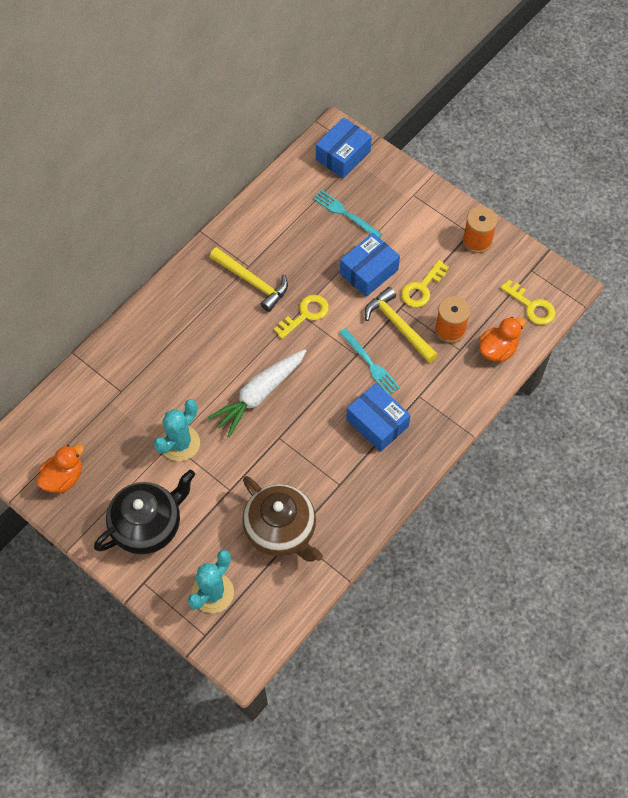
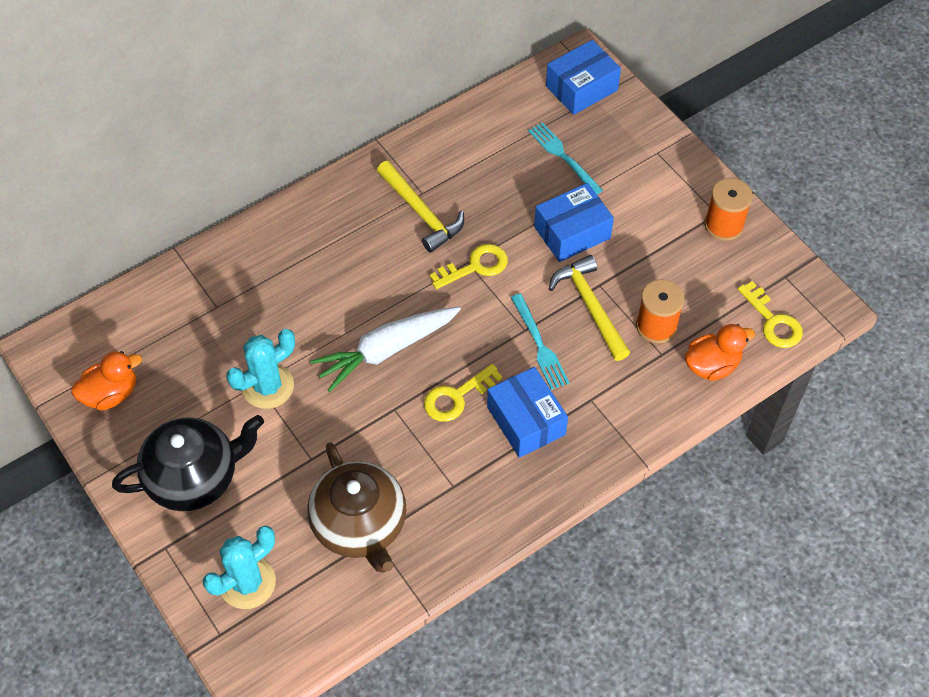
camera: 15 degrees right, 5 degrees down
(422, 288) = (634, 267): yellow key -> yellow key (457, 397)

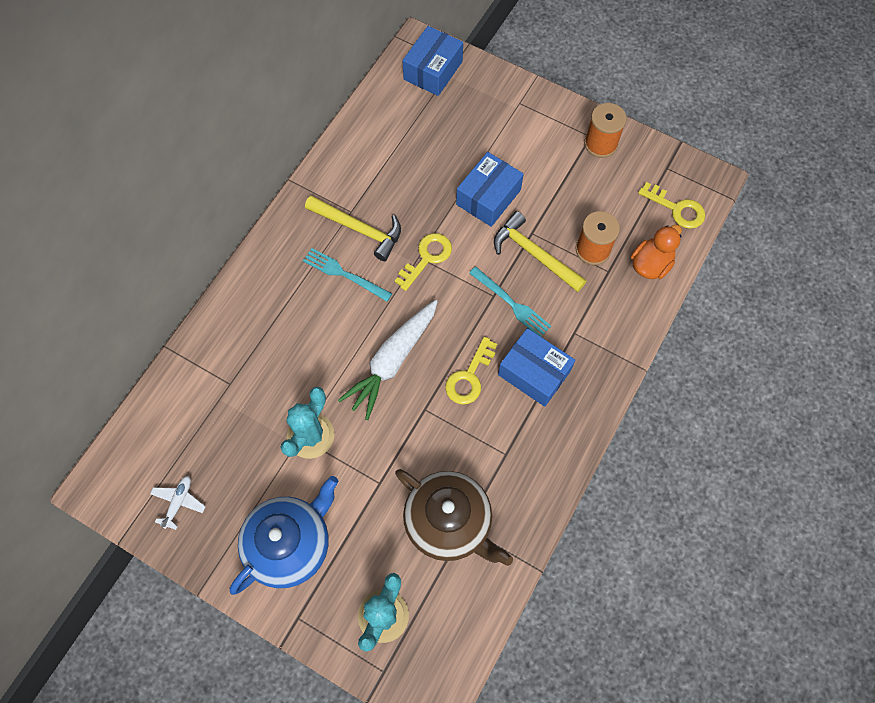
camera: 25 degrees left, 10 degrees up
(111, 394) = (179, 502): orange duck -> white plane
(194, 477) = (290, 544): black teapot -> blue teapot
(563, 156) = (448, 135): turquoise fork -> turquoise fork (344, 274)

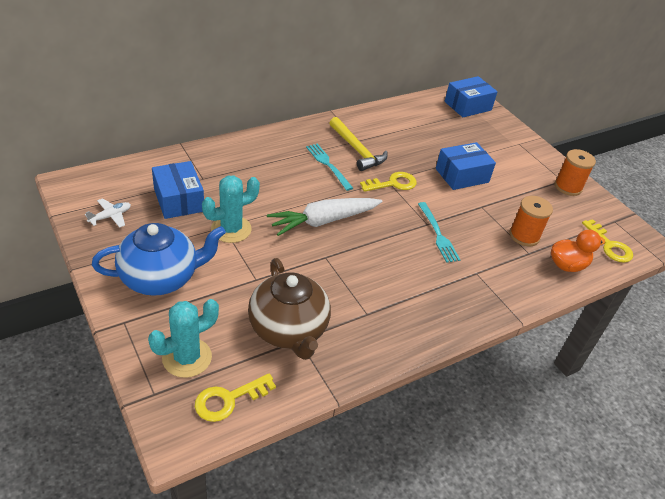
camera: 25 degrees right, 25 degrees down
(469, 376) = (374, 256): yellow key -> yellow key (229, 399)
(534, 254) = (475, 217): yellow hammer -> none
(534, 373) = (427, 279): blue box -> blue box (179, 200)

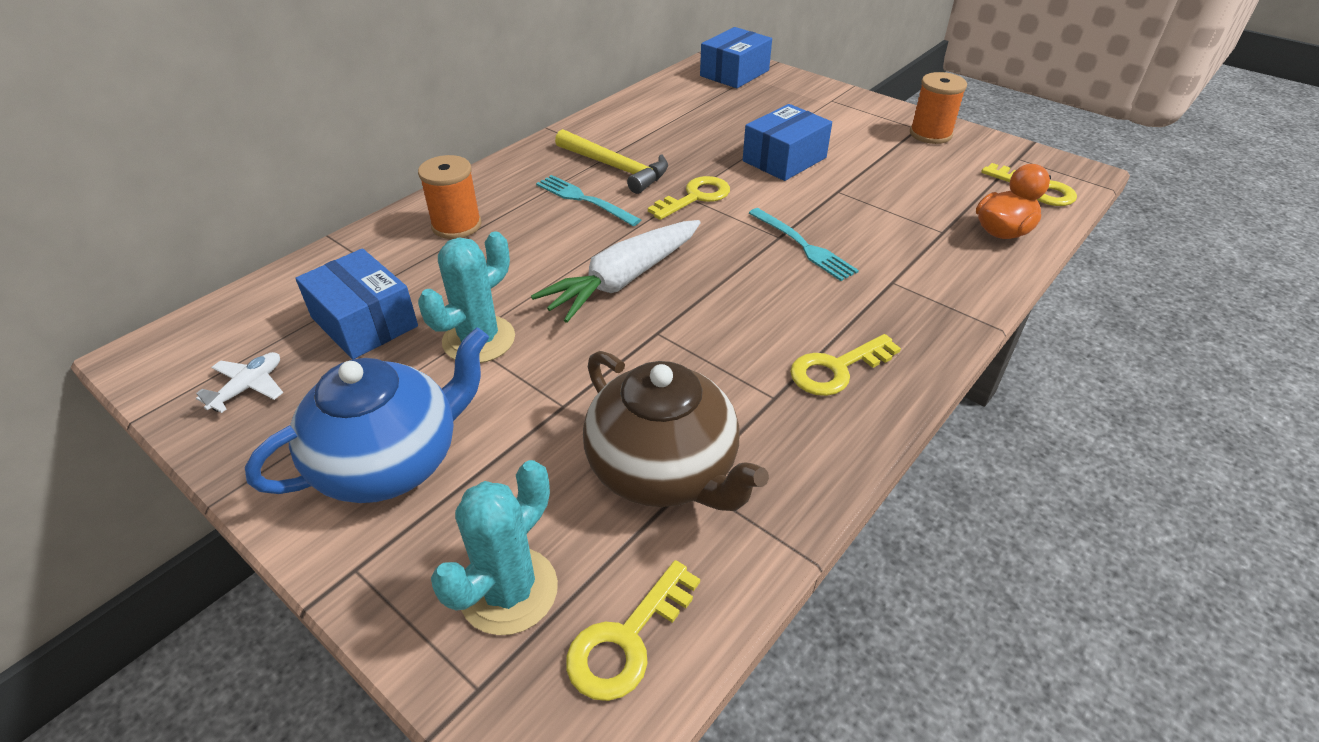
camera: 15 degrees left, 0 degrees up
(411, 311) = (837, 369): none -> yellow key
(524, 236) = (920, 211): orange spool -> orange spool (456, 225)

